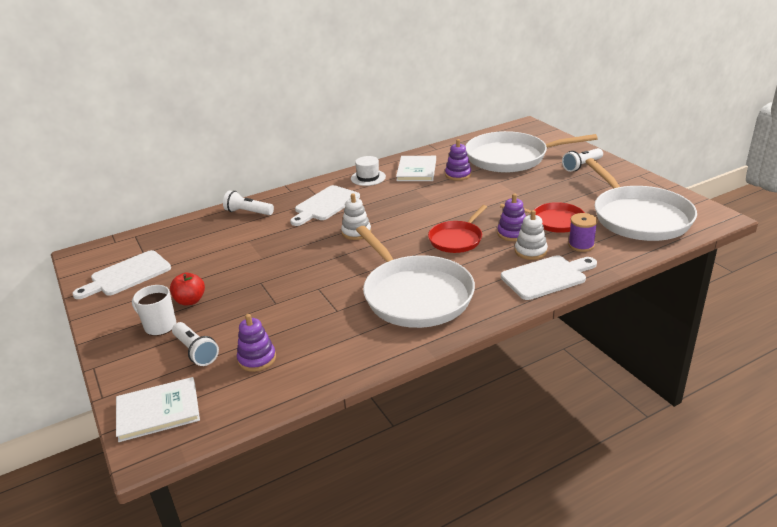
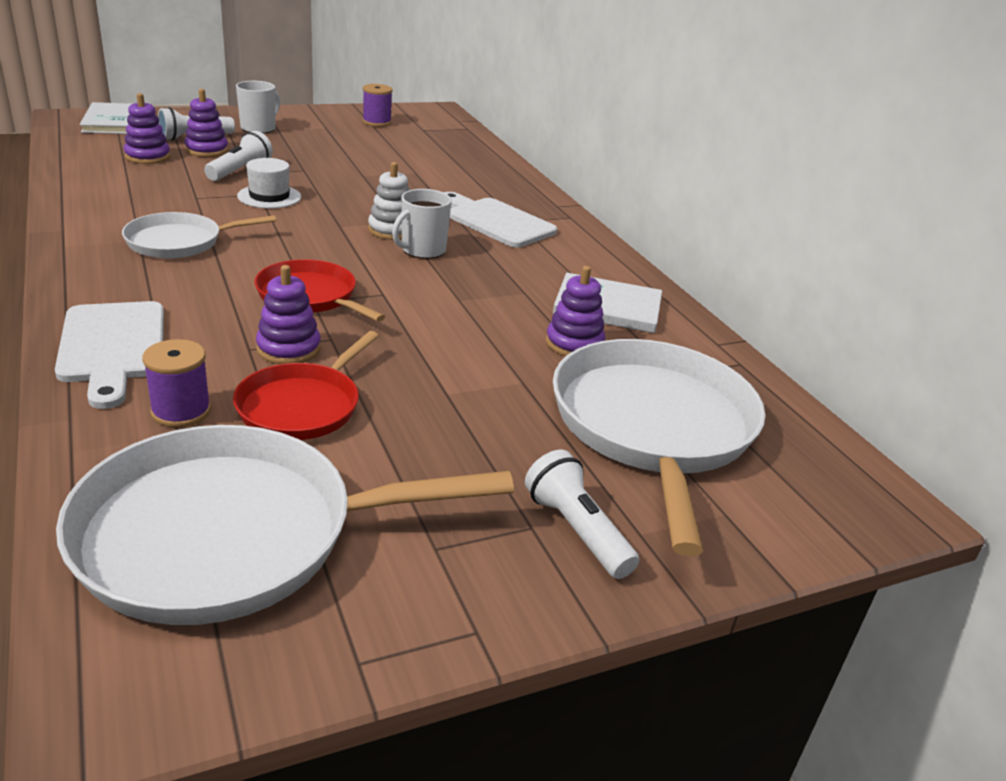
camera: 90 degrees right, 0 degrees up
(127, 275) = (377, 122): white cutting board -> purple spool
(190, 301) = (295, 141): red apple -> none
(229, 335) = (207, 150): none -> purple stacking toy
(248, 212) = (498, 178): white flashlight -> white flashlight (240, 171)
(368, 178) = (587, 262): white hat -> white hat (269, 196)
(380, 219) = (422, 250): none -> white mug
(415, 295) = (179, 242): white pan -> white pan, size x0.55
(530, 251) = (210, 352): white stacking toy -> none

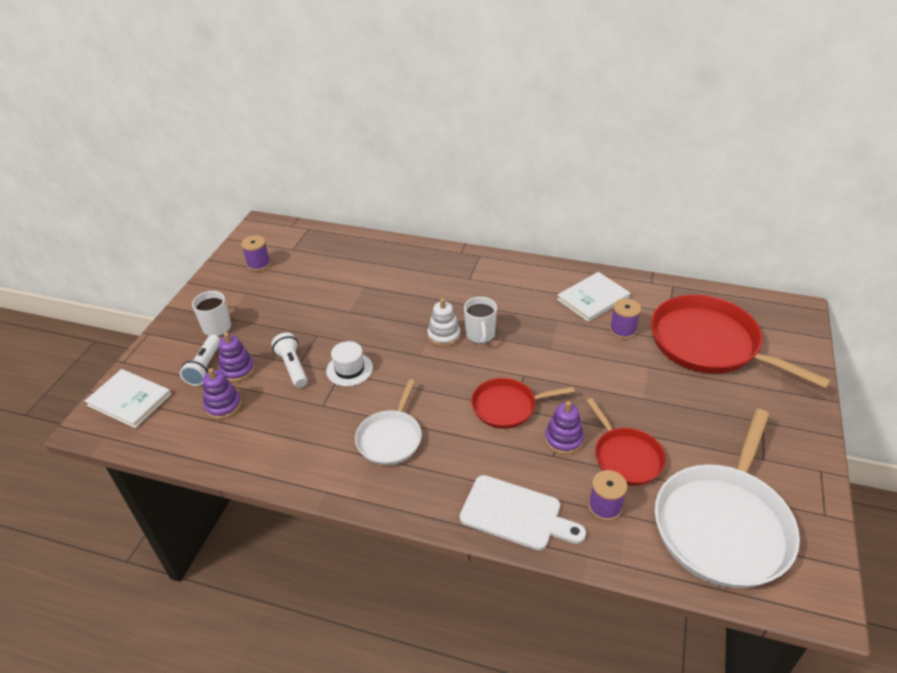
camera: 45 degrees left, 10 degrees up
(496, 221) = (463, 287): white cutting board -> none
(574, 344) = (623, 330): purple stacking toy -> purple spool
(576, 530) = (772, 409): white flashlight -> none
(653, 427) = (709, 344): white pan -> red pan

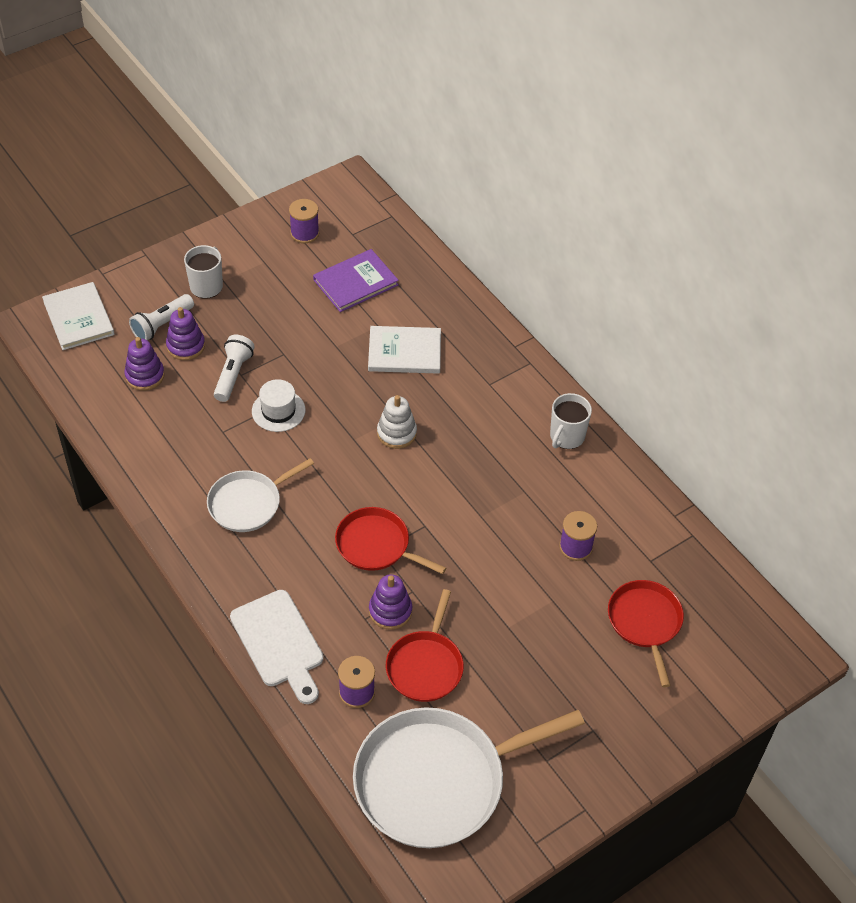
camera: 35 degrees right, 10 degrees up
(323, 272) = (355, 282): none -> purple book
(480, 335) = (431, 456): white mug -> white mug (566, 436)
(593, 298) = (589, 492): white book -> white book (404, 352)
(709, 344) = (645, 622): red pan -> red pan, size x0.55

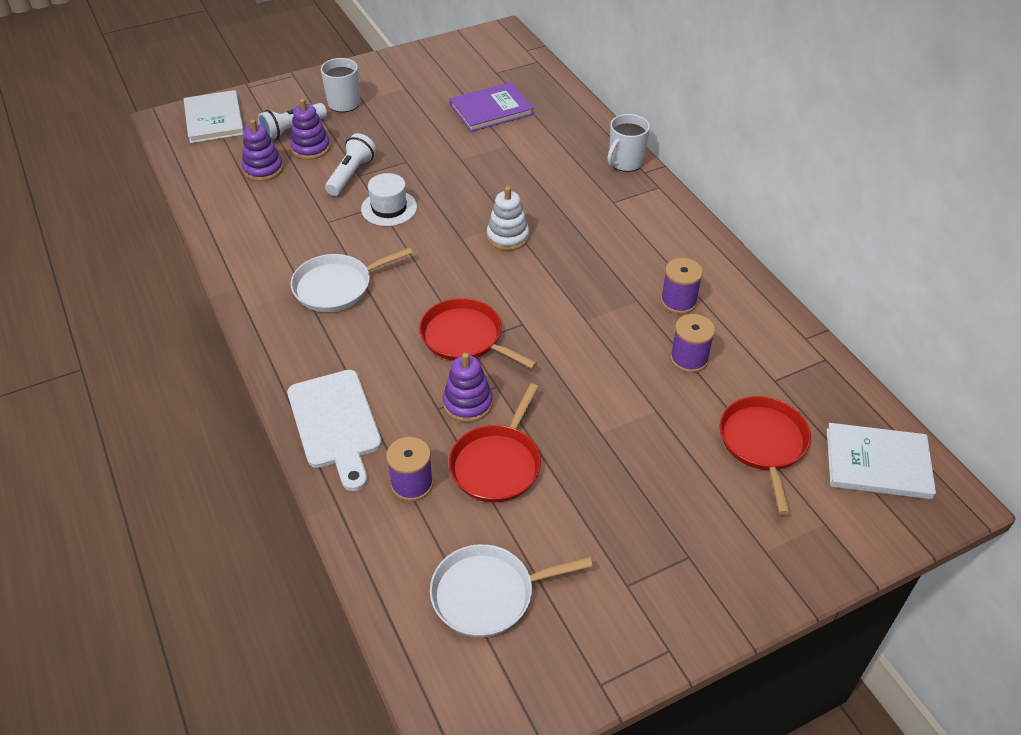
camera: 10 degrees right, 5 degrees down
(304, 233) = (450, 69): purple spool -> purple spool (678, 301)
(404, 352) = (529, 168): white book -> white book (877, 463)
(437, 781) = (488, 594): white pan -> white pan, size x0.55
(566, 436) = (690, 254): white mug -> white mug (625, 162)

